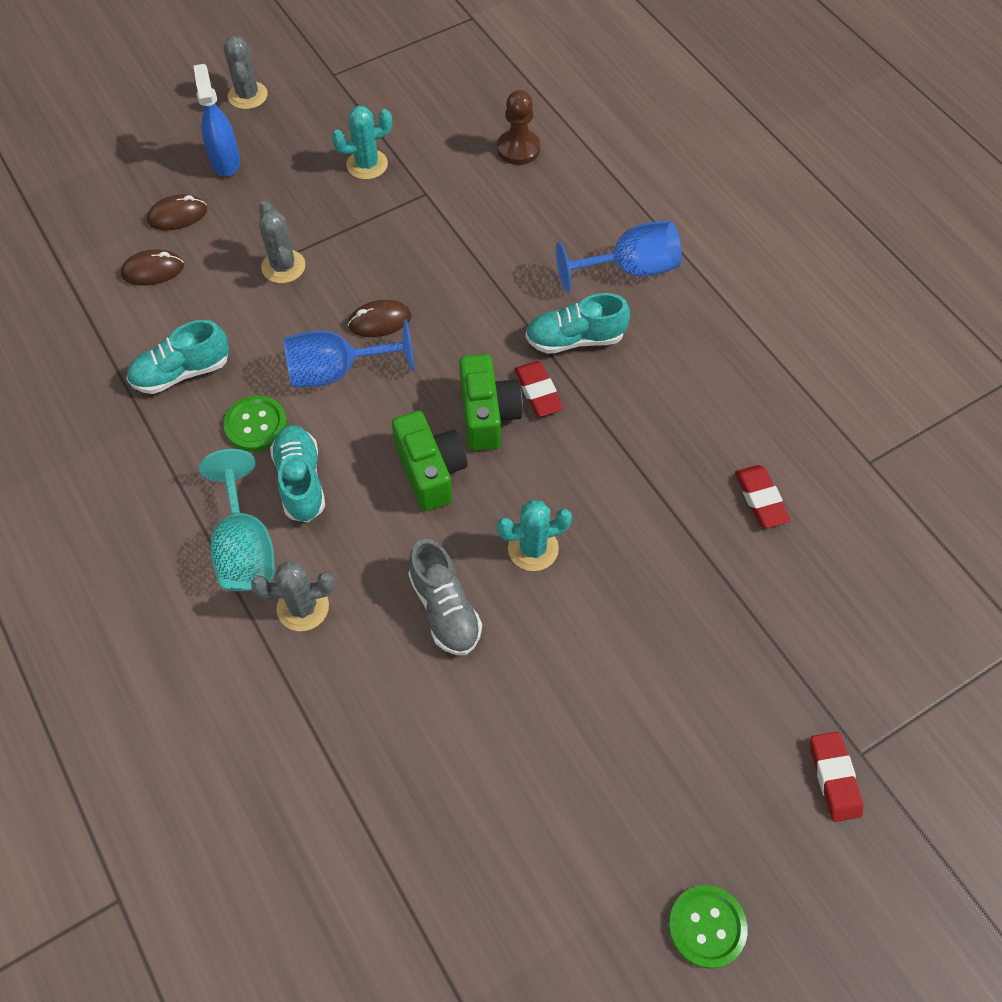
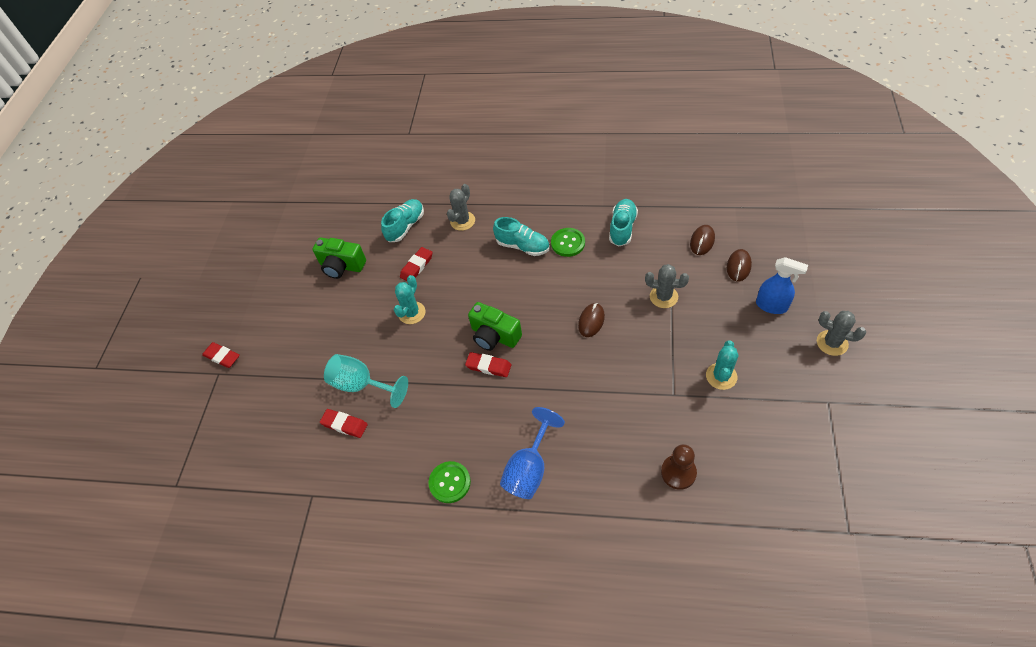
camera: 135 degrees right, 5 degrees down
(245, 547) = (507, 214): turquoise goblet -> turquoise goblet (362, 385)
(337, 371) = (573, 287): blue goblet -> none
(430, 471) = (485, 296): green camera -> green camera (342, 266)
(445, 609) = (416, 266): grey shoe -> red eraser
(575, 339) = (505, 405): turquoise shoe -> turquoise shoe (405, 226)
(707, 926) = (231, 279): green button -> green button (450, 482)

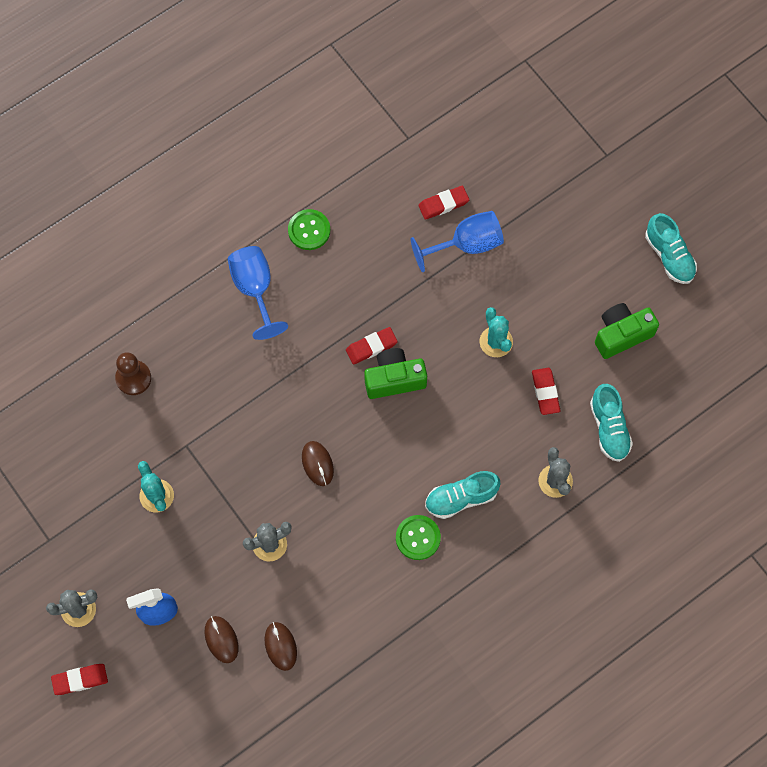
camera: 130 degrees right, 15 degrees up
(222, 356) = (623, 169): red eraser -> red eraser (80, 680)
(362, 385) = (466, 245): turquoise goblet -> blue goblet
(622, 228) = (377, 601): turquoise shoe -> turquoise shoe (669, 256)

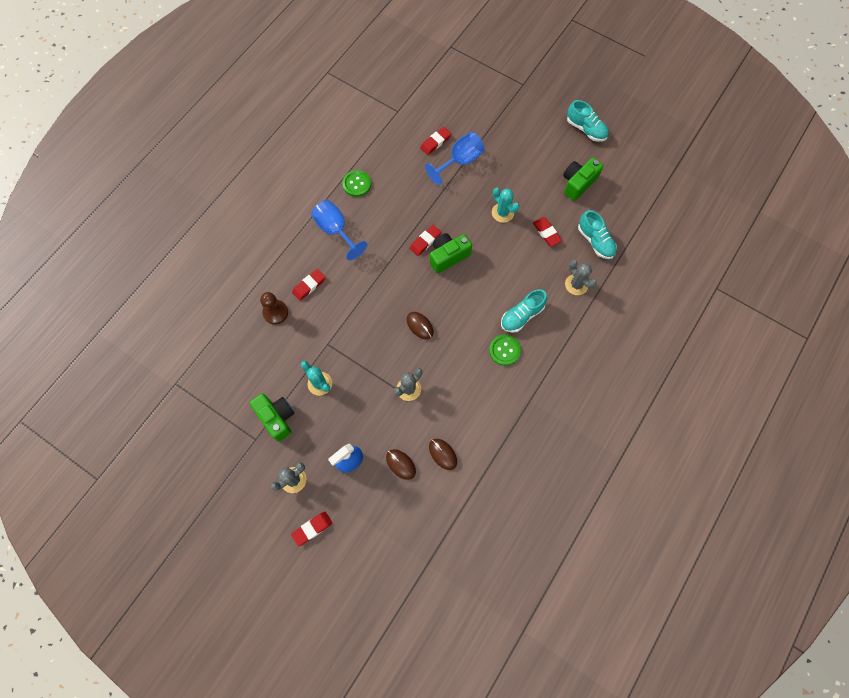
camera: 20 degrees left, 0 degrees up
(85, 521) = (276, 418): none -> green camera
(190, 356) = (309, 285): none -> red eraser

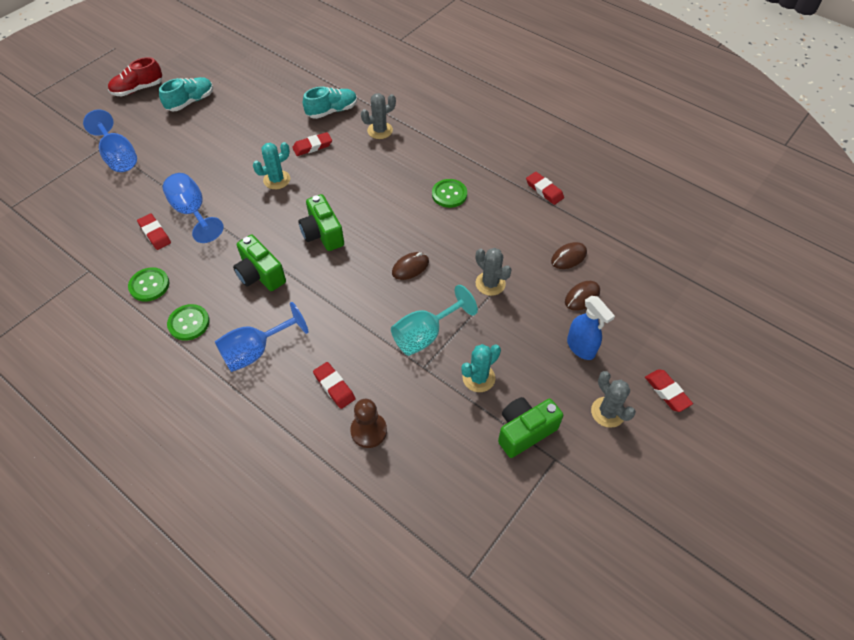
camera: 85 degrees left, 15 degrees down
(356, 343) = (425, 335): none -> turquoise goblet
(387, 151) = (149, 285): none -> green button
(425, 241) = (296, 254): red eraser -> red eraser (544, 190)
(511, 97) = (119, 157): none -> blue goblet
(521, 316) = (410, 176): turquoise shoe -> none
(578, 183) = (258, 115): green camera -> green camera (260, 274)
(594, 87) = (138, 89): none -> red shoe

